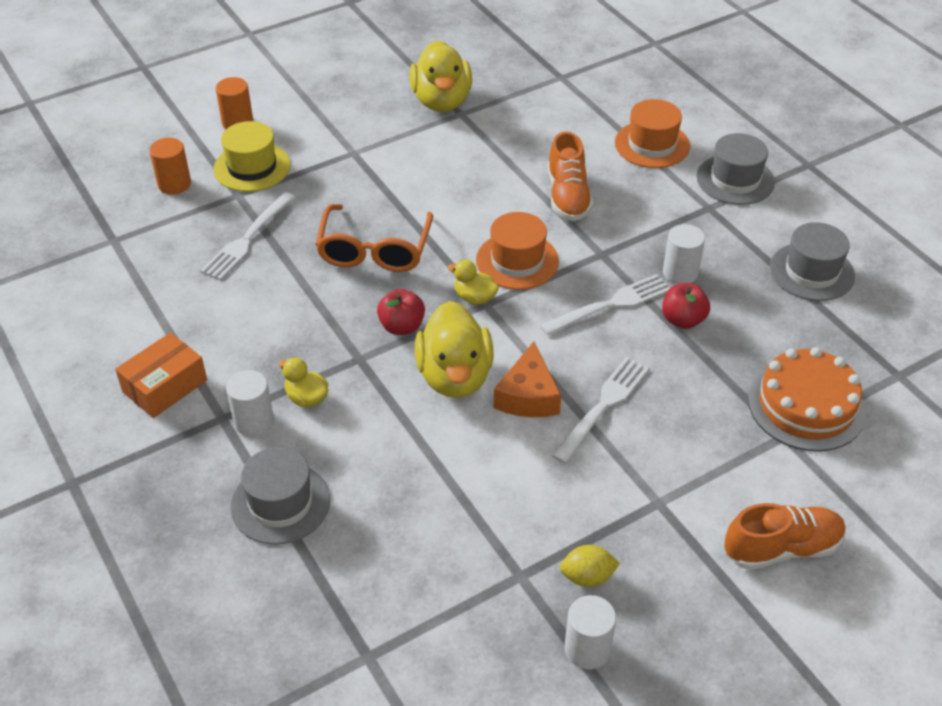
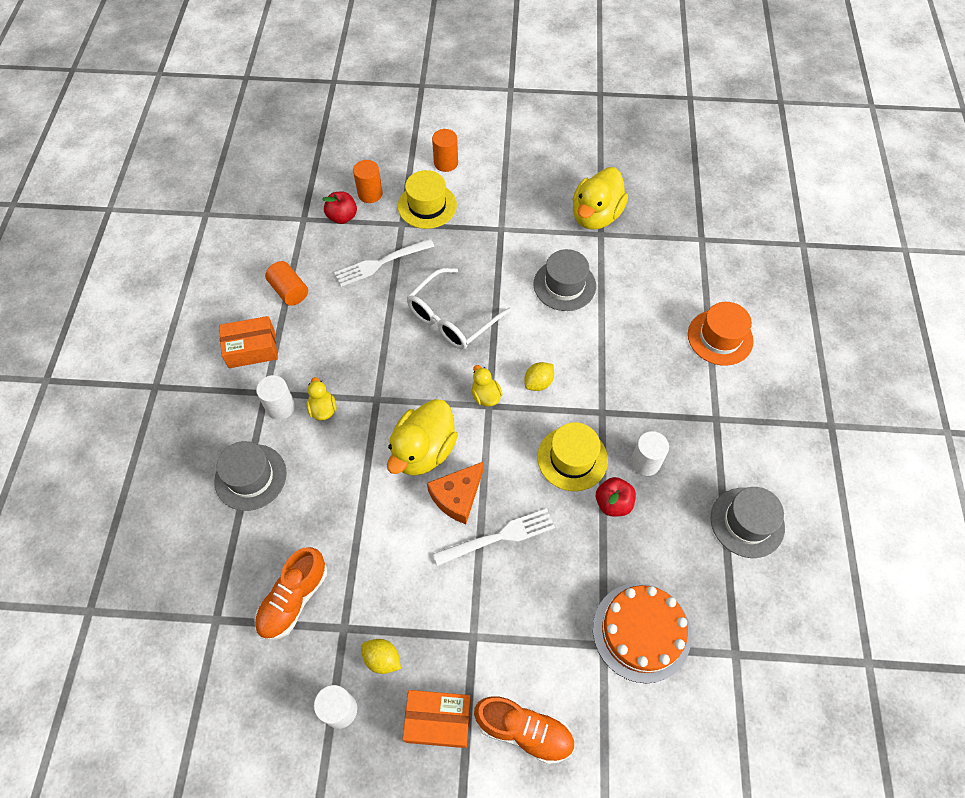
camera: 35 degrees right, 15 degrees up
(160, 312) = (289, 291): none -> orange cylinder
(374, 250) = (452, 318): orange glasses -> white glasses
(402, 326) = (421, 390): red apple -> red apple (342, 217)
(517, 261) = (538, 383): orange hat -> yellow lemon
(568, 196) = (618, 348): orange shoe -> orange shoe (294, 599)
(610, 305) = (572, 458): white fork -> yellow hat
(694, 593) = (438, 720): none -> orange box
(735, 180) = (758, 405): grey hat -> grey hat (564, 285)

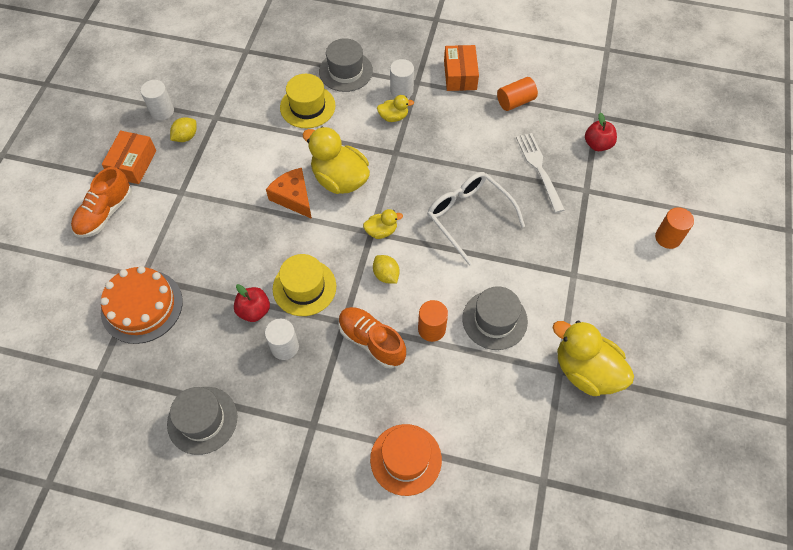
camera: 100 degrees right, 0 degrees up
(294, 599) = (245, 91): orange shoe -> orange shoe (371, 341)
(370, 194) = (626, 168): orange cylinder -> orange cylinder (431, 329)
(427, 206) = (608, 214): yellow hat -> yellow hat (307, 106)
(499, 537) = (251, 220): white fork -> none

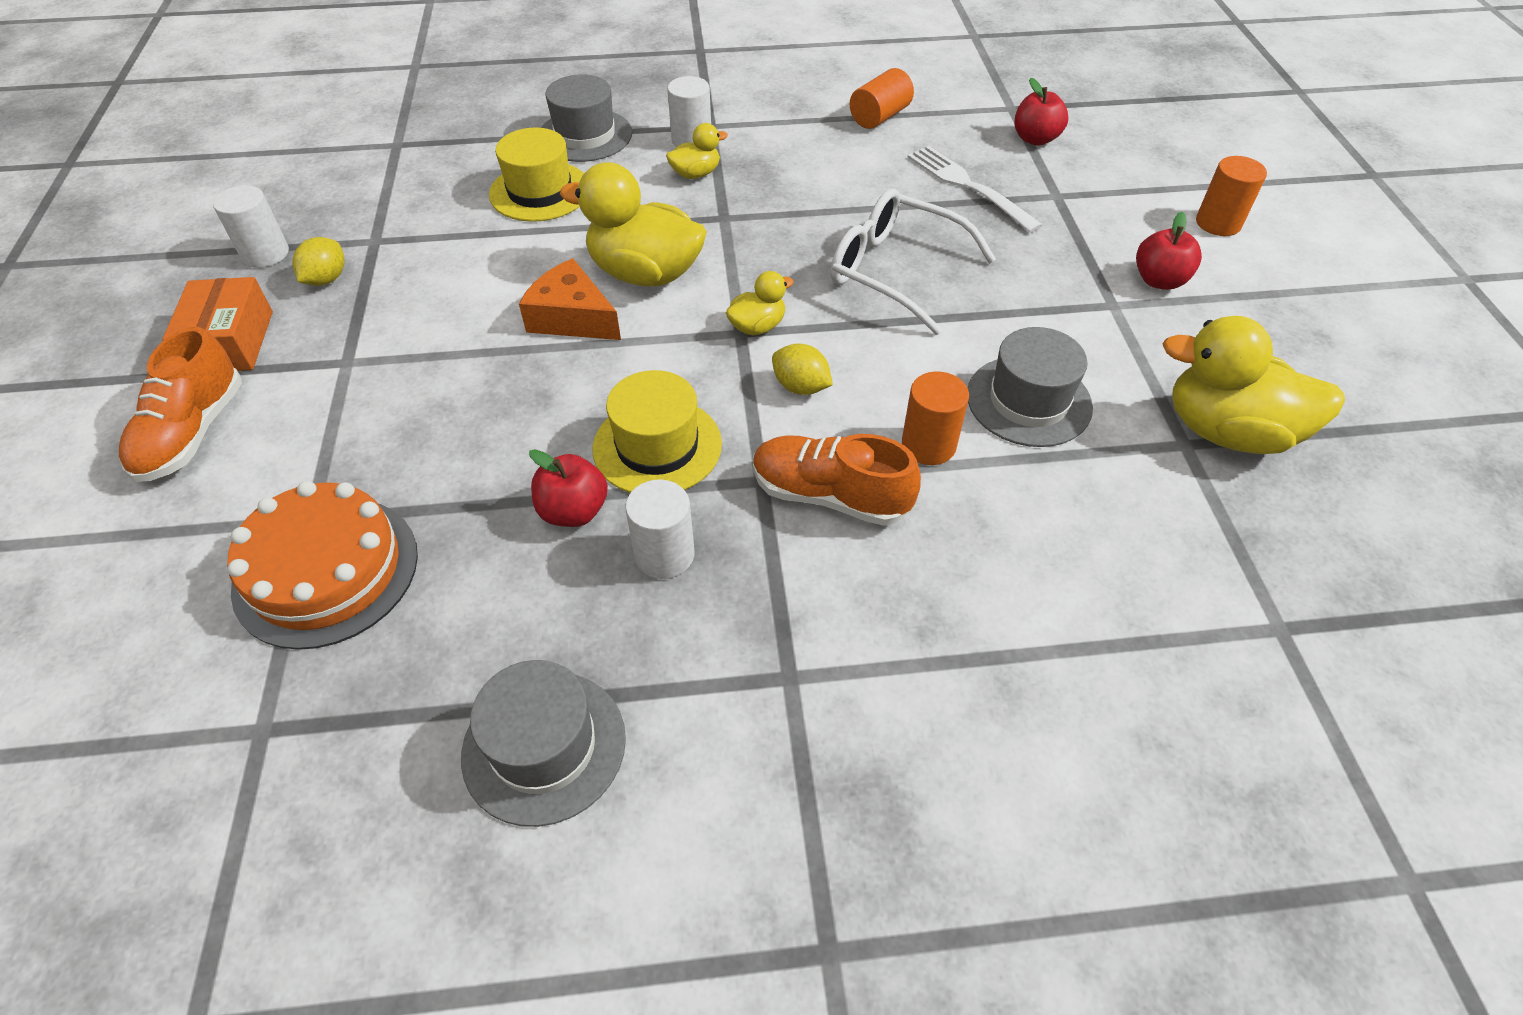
camera: 20 degrees left, 10 degrees down
(406, 459) = (1008, 677): orange hat -> none
(460, 75) = (775, 104): orange box -> none
(608, 266) = (1159, 280): none -> red apple

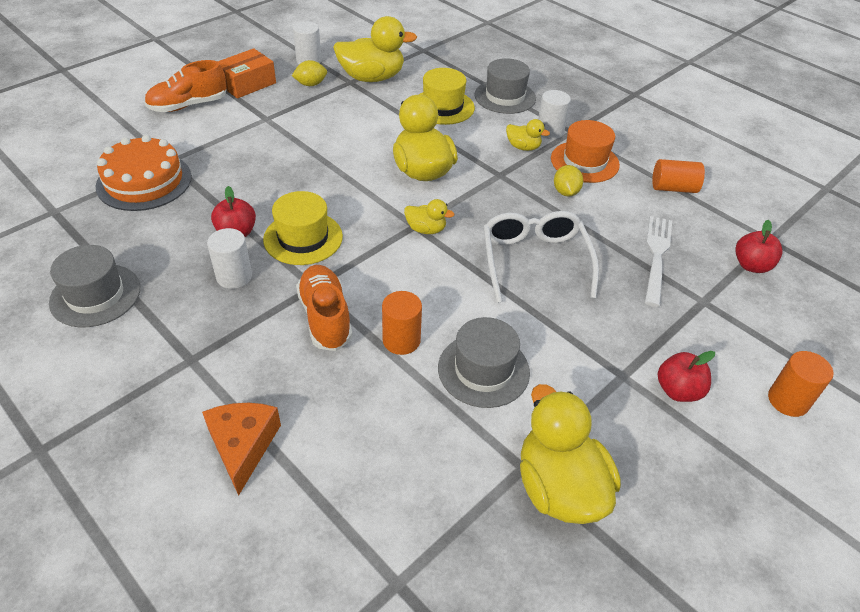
camera: 50 degrees right, 5 degrees down
(394, 217) = (372, 78): none -> yellow duck
(572, 317) = (363, 165): orange cheese -> orange cheese (243, 446)
(772, 147) = (584, 162): none -> orange hat
(800, 387) = (396, 268): yellow lemon -> yellow lemon (565, 192)

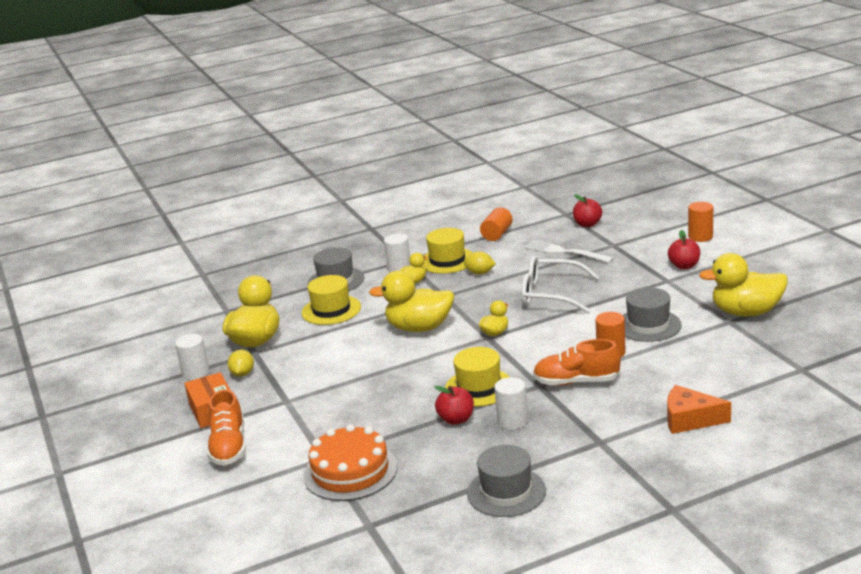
camera: 65 degrees left, 20 degrees down
(584, 162) = (447, 260): orange hat -> yellow hat

